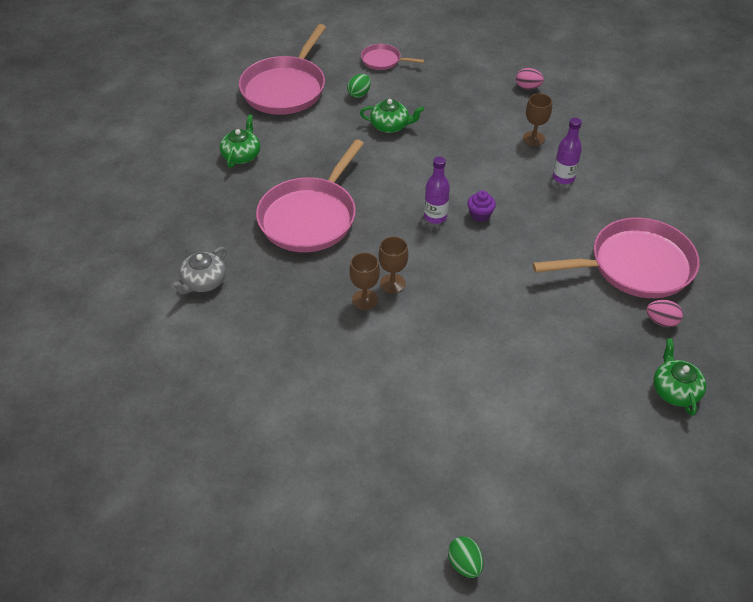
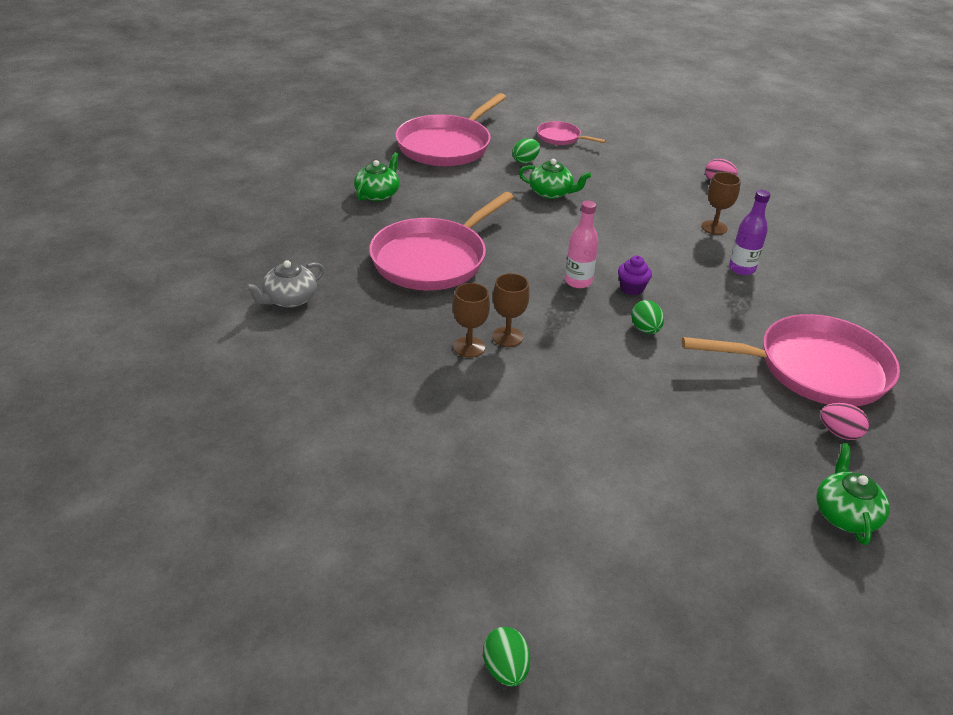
camera: 10 degrees right, 10 degrees down
(435, 217) = (578, 281): purple bottle -> pink bottle
(499, 254) = (645, 329): none -> green egg

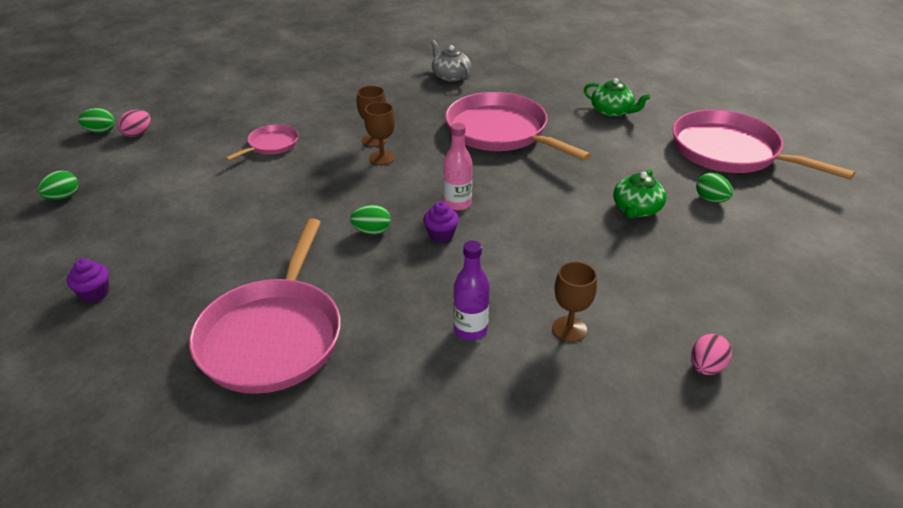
camera: 100 degrees right, 0 degrees up
(560, 137) = (792, 235): pink pan -> pink pan (271, 145)
(700, 633) = (63, 197): none -> green egg
(839, 433) = (178, 322): pink egg -> pink egg (137, 134)
(845, 514) = (95, 293): green teapot -> purple cupcake

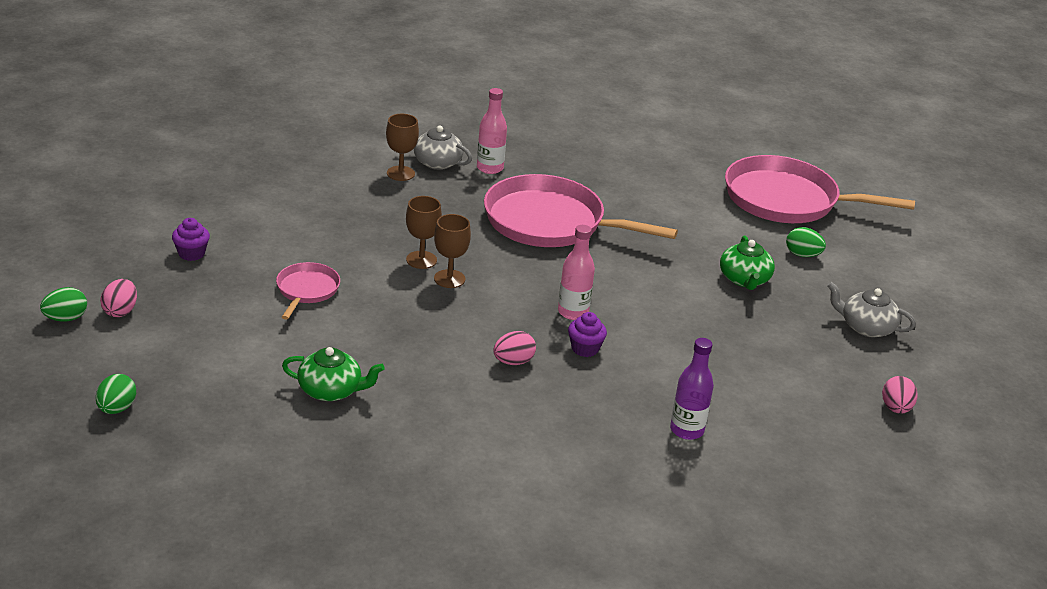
camera: 30 degrees left, 5 degrees down
(95, 293) = (283, 498): purple cupcake -> purple cupcake (191, 254)
(273, 336) = (513, 486): pink pan -> none
(372, 231) = (513, 362): green egg -> pink egg
(487, 86) = (490, 168): none -> pink bottle
(569, 329) = (768, 407): brown goblet -> brown goblet (400, 173)
(612, 111) = (645, 175): green teapot -> green teapot (331, 390)
(730, 278) = (866, 327): none -> grey teapot

